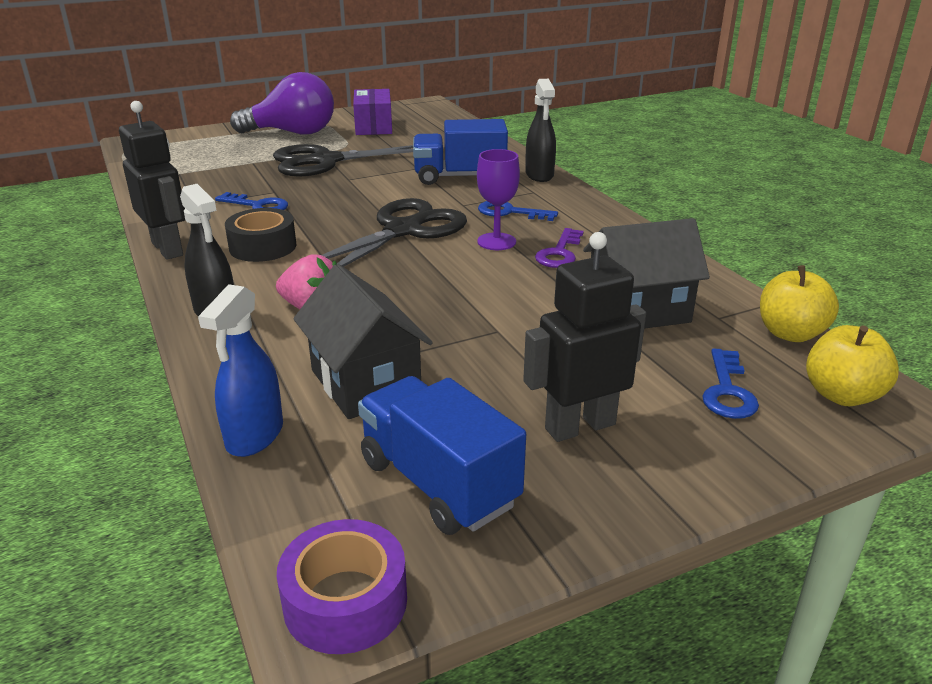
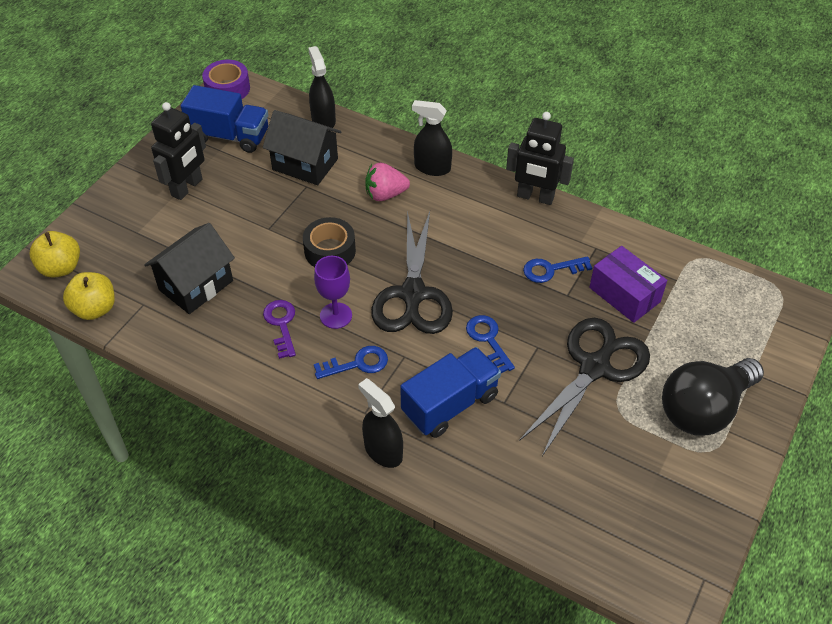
camera: 145 degrees right, 20 degrees up
(254, 436) = (323, 120): blue spray bottle -> black spray bottle
(263, 247) = (482, 229): black tape -> black tape (330, 251)
(293, 133) = (703, 409): purple light bulb -> black light bulb
(373, 126) = (651, 478): purple box -> purple box (624, 295)
(727, 391) = (122, 242): blue key -> blue key (488, 340)

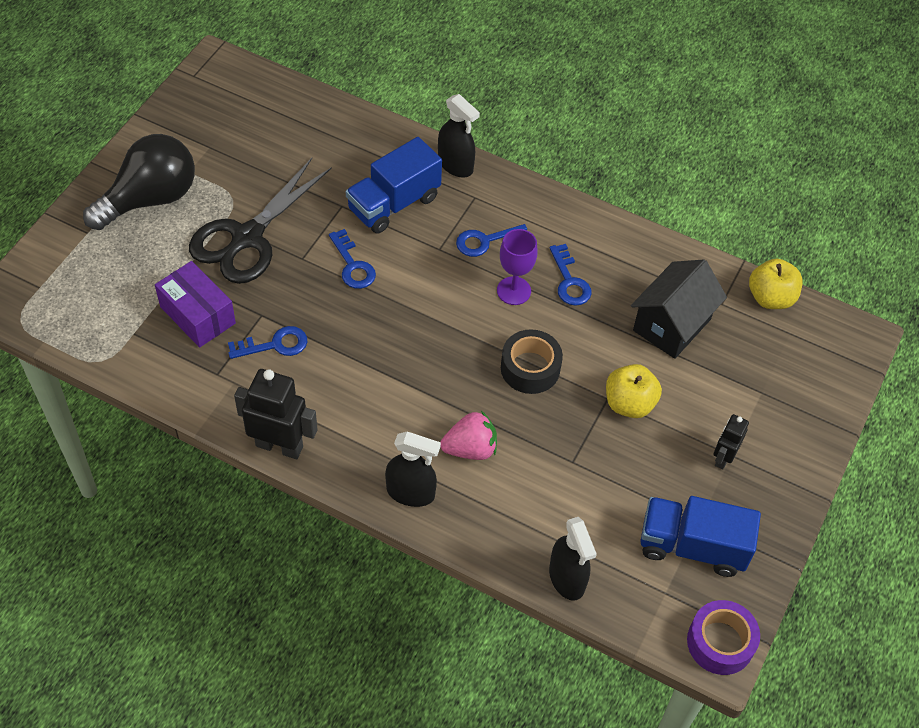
camera: 175 degrees right, 5 degrees up
(61, 268) = (829, 345): yellow apple -> yellow apple (629, 403)
(187, 187) = (723, 458): black robot -> black robot, size x0.57
(281, 324) = (569, 281): purple key -> blue key
(305, 164) = (580, 497): black house -> none
(413, 294) = (432, 315): black scissors -> none

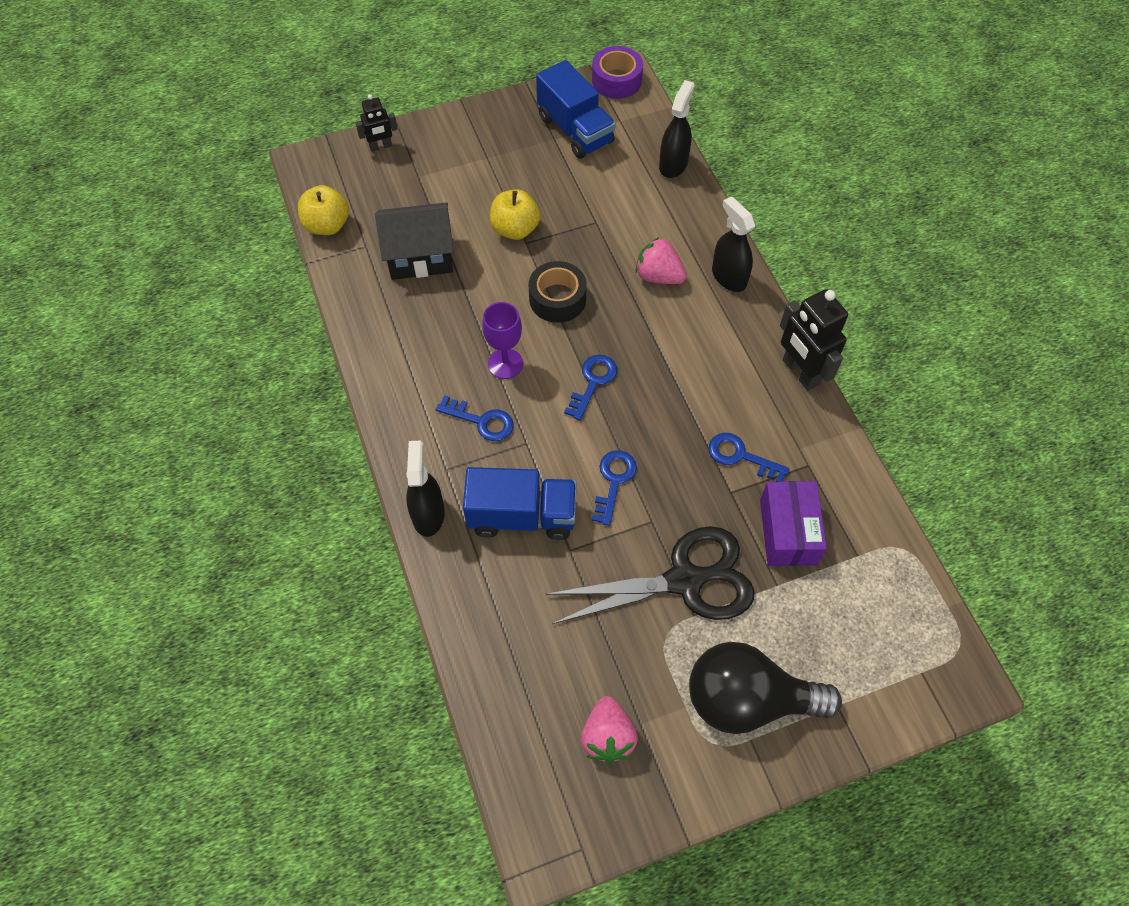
camera: 135 degrees left, 5 degrees up
(224, 129) = (607, 736): none -> pink strawberry
(569, 281) = (454, 340): blue key -> blue key (593, 382)
(723, 458) = (494, 159): black robot -> black robot (381, 146)

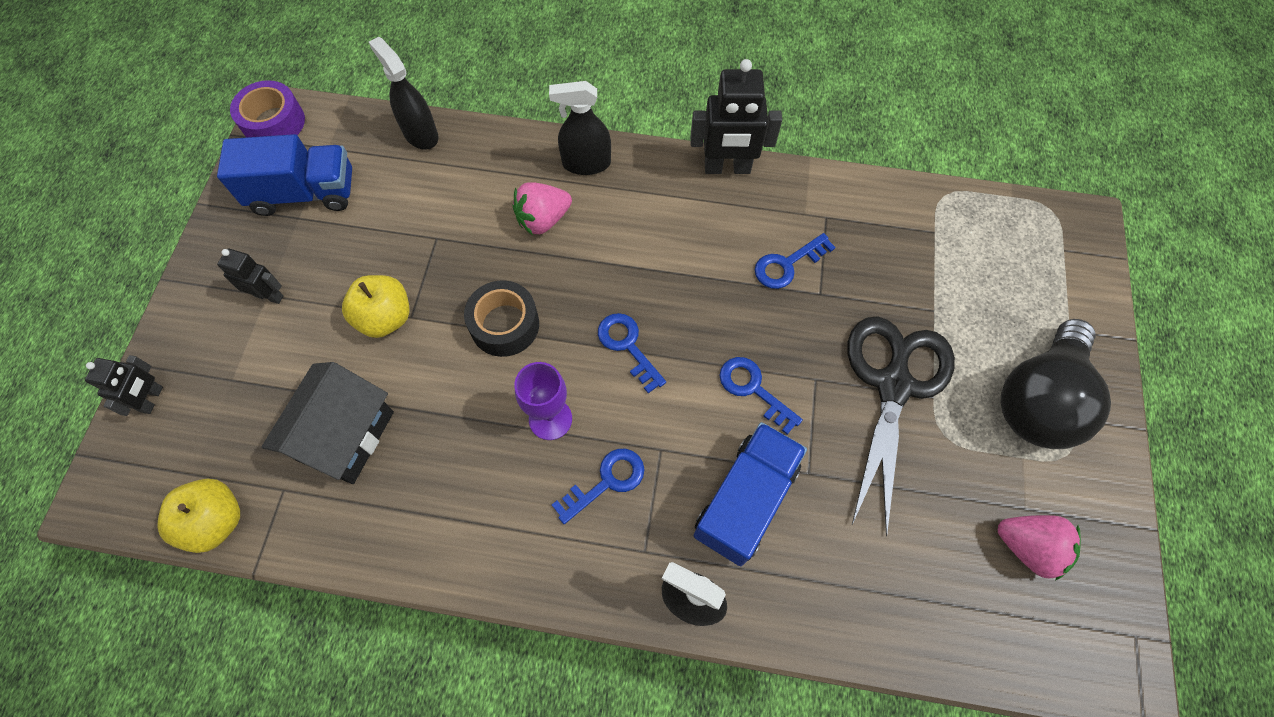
camera: 60 degrees left, 5 degrees up
(487, 159) = (269, 295): none -> black robot
(788, 532) = (885, 272): purple box -> none

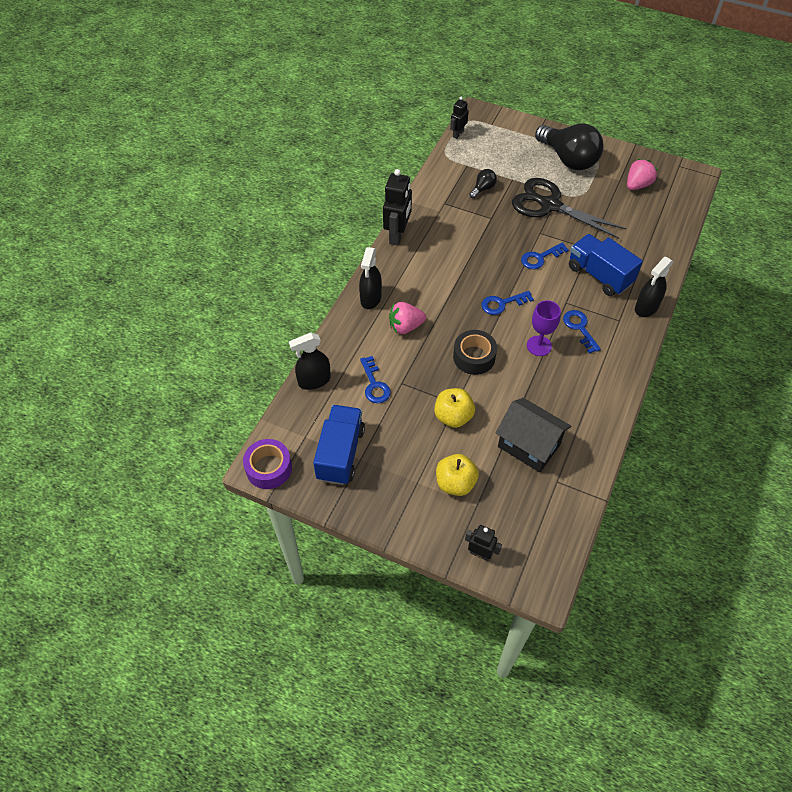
camera: 75 degrees left, 10 degrees down
(216, 521) = (570, 518): yellow apple -> yellow apple (455, 483)
(269, 295) = (418, 480): black robot -> black robot (458, 134)
(543, 220) = (405, 326): pink strawberry -> pink strawberry turned 90 degrees clockwise
(787, 264) = (470, 226): blue key -> blue key (374, 384)
(887, 267) = (483, 188): none -> black light bulb

